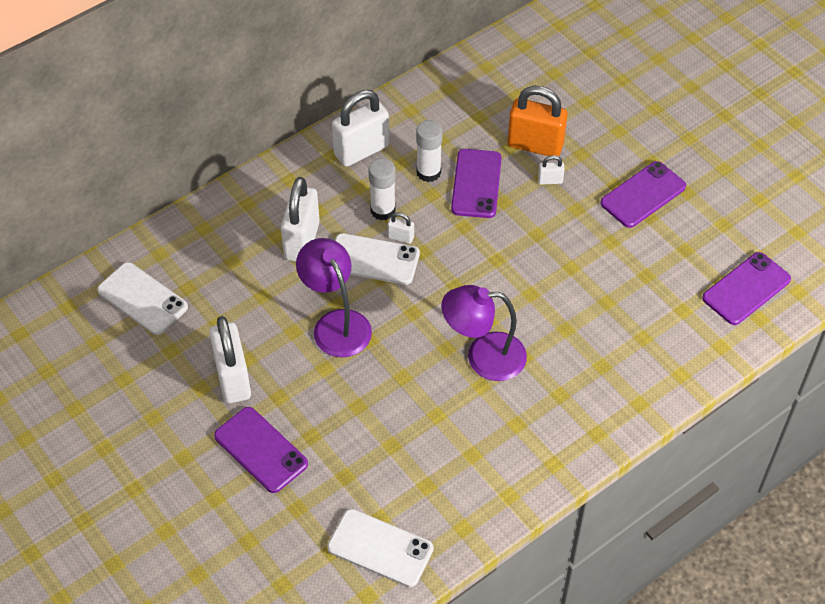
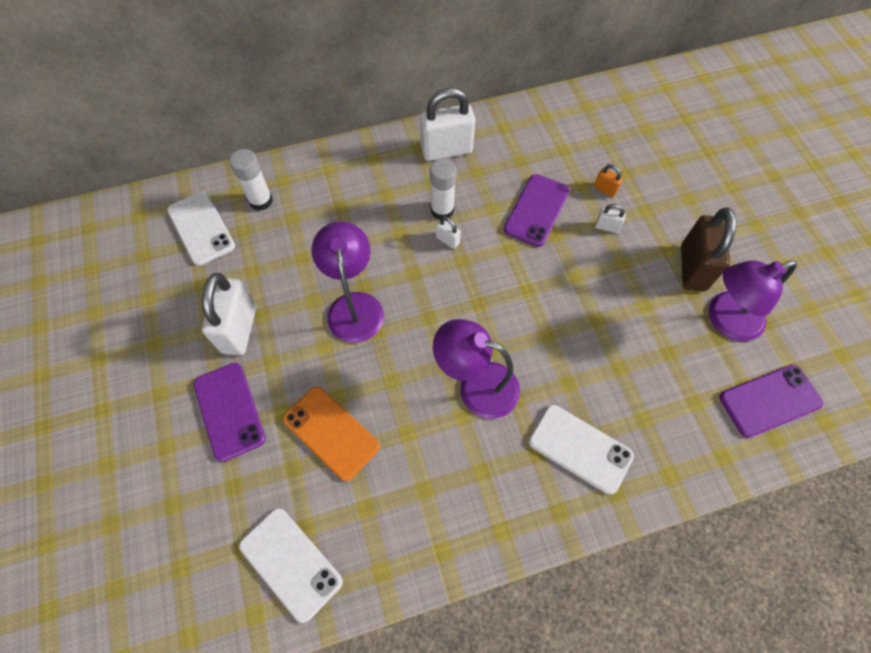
camera: 20 degrees right, 10 degrees up
(302, 241) = (359, 217): white padlock -> none
(366, 437) = (331, 432): none -> orange phone
(373, 260) = (414, 254): white phone -> white phone (580, 448)
(428, 172) = (497, 187): white glue stick -> white glue stick (261, 201)
(535, 145) = (605, 189): orange padlock -> orange padlock, size x0.45
(643, 195) = (692, 268): purple phone -> brown padlock
(687, 233) = (725, 320): none -> purple lamp

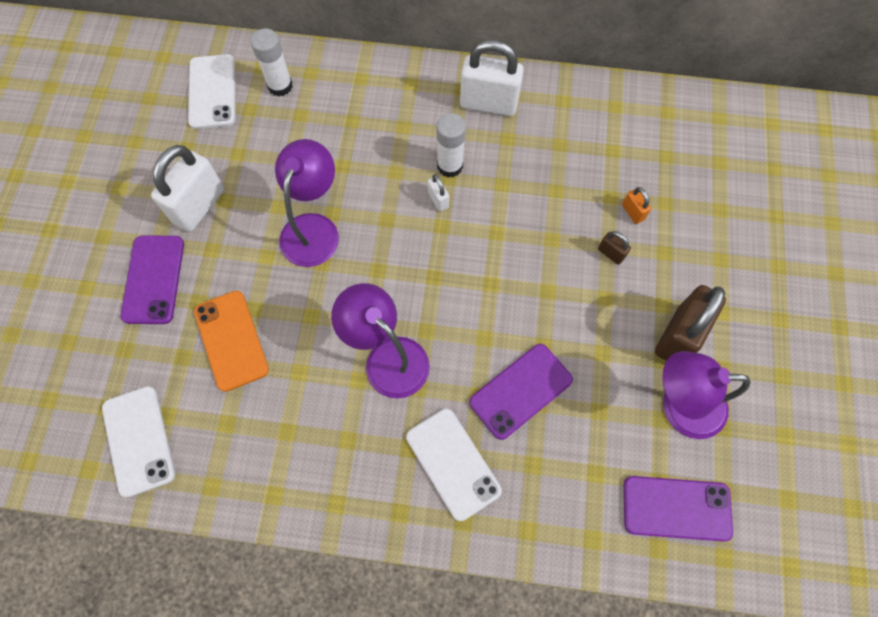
camera: 25 degrees right, 5 degrees up
(536, 210) = (546, 205): purple phone -> purple phone (520, 391)
(606, 227) = (610, 253): white padlock -> brown padlock

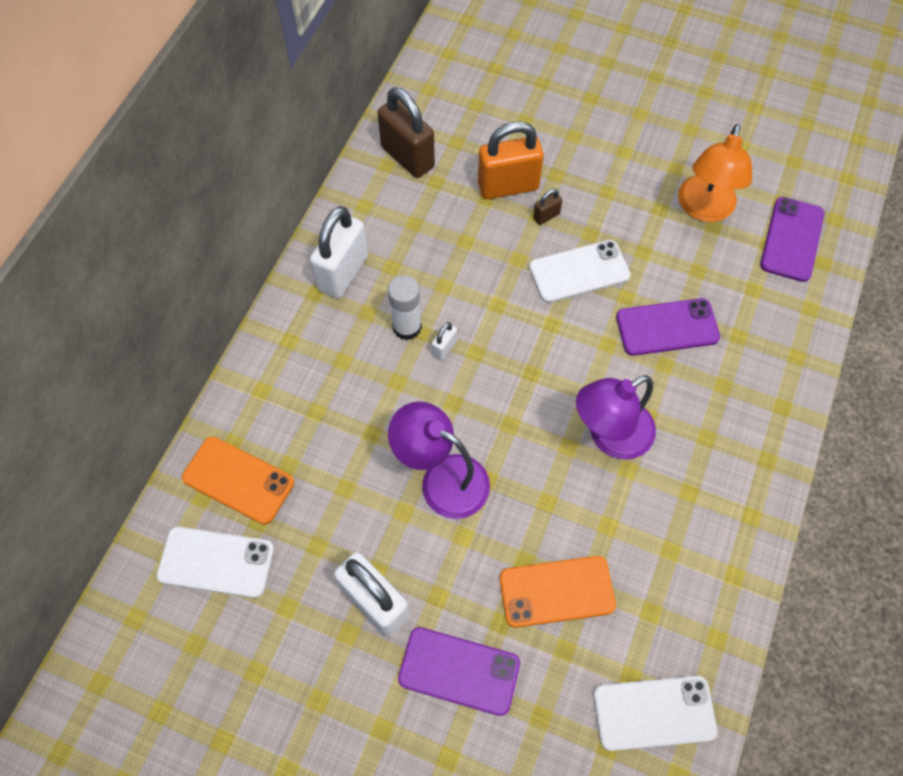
camera: 75 degrees left, 5 degrees down
(280, 86) = (238, 480): white glue stick -> orange phone
(438, 200) = (444, 348): white padlock -> white padlock turned 45 degrees counterclockwise
(453, 463) = (727, 402): white phone -> white phone (579, 272)
(520, 391) = (667, 327): purple phone -> purple phone turned 75 degrees counterclockwise
(632, 212) = (508, 186): orange padlock -> orange padlock, size x2.24
(678, 336) = (639, 190): brown padlock -> brown padlock (407, 157)
(679, 406) = (704, 209): purple lamp -> orange lamp

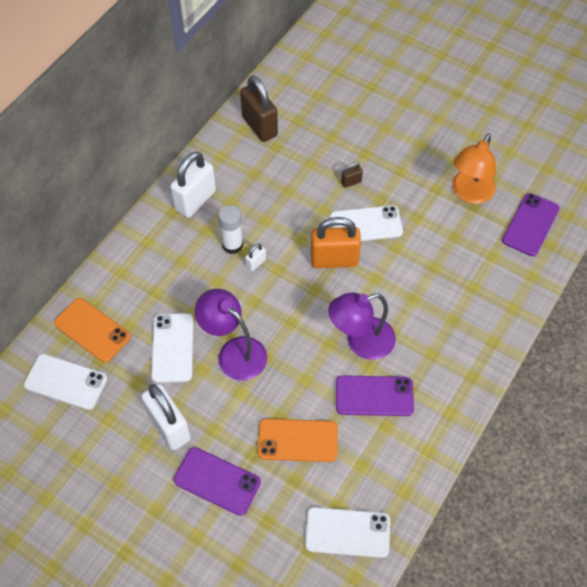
camera: 10 degrees right, 5 degrees down
(356, 487) = (173, 348): none -> white phone
(508, 186) = (328, 157): orange padlock -> orange padlock (334, 260)
(667, 327) = (421, 273): purple phone -> purple phone (374, 396)

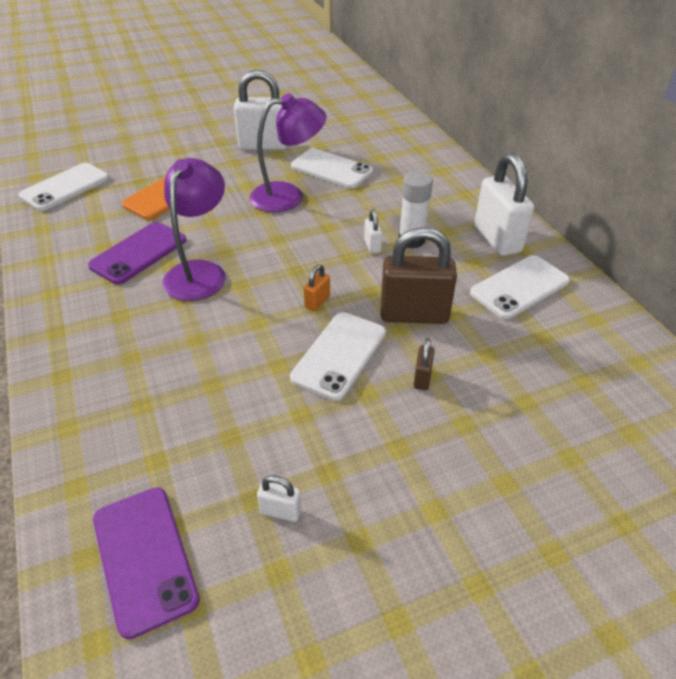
camera: 125 degrees right, 15 degrees down
(66, 382) = (358, 119): white phone -> white phone (519, 287)
(92, 330) = (393, 141): orange phone -> none
(217, 481) = (192, 150): purple phone -> none
(259, 126) = (593, 337): brown padlock -> brown padlock (414, 315)
(334, 260) = (317, 302): orange padlock -> orange padlock, size x0.45
(469, 193) = (280, 511): orange lamp -> white padlock

